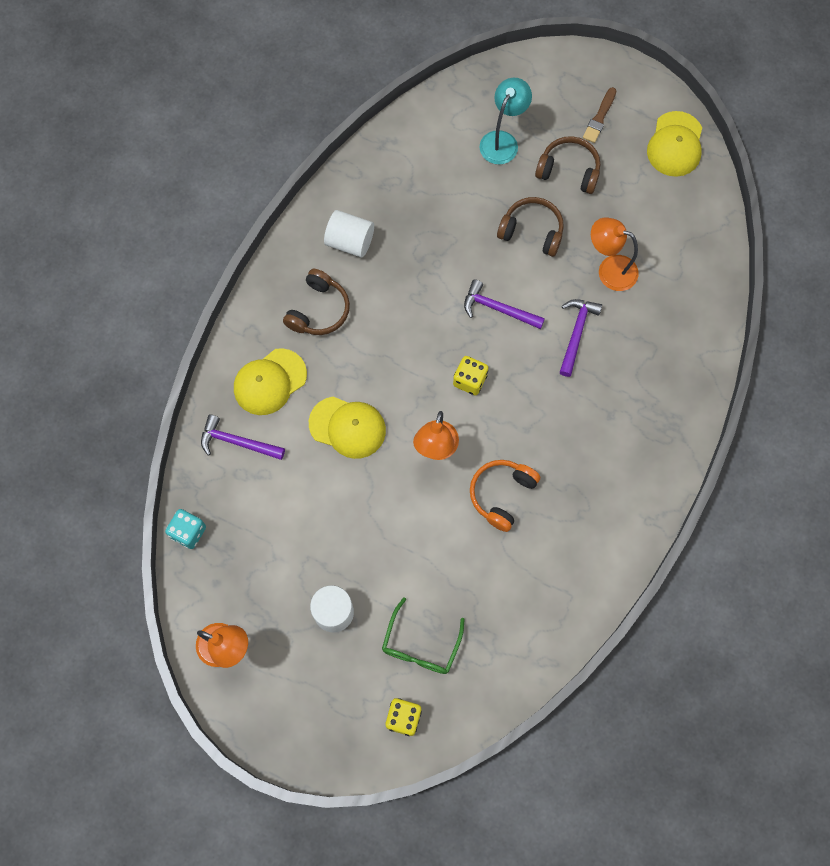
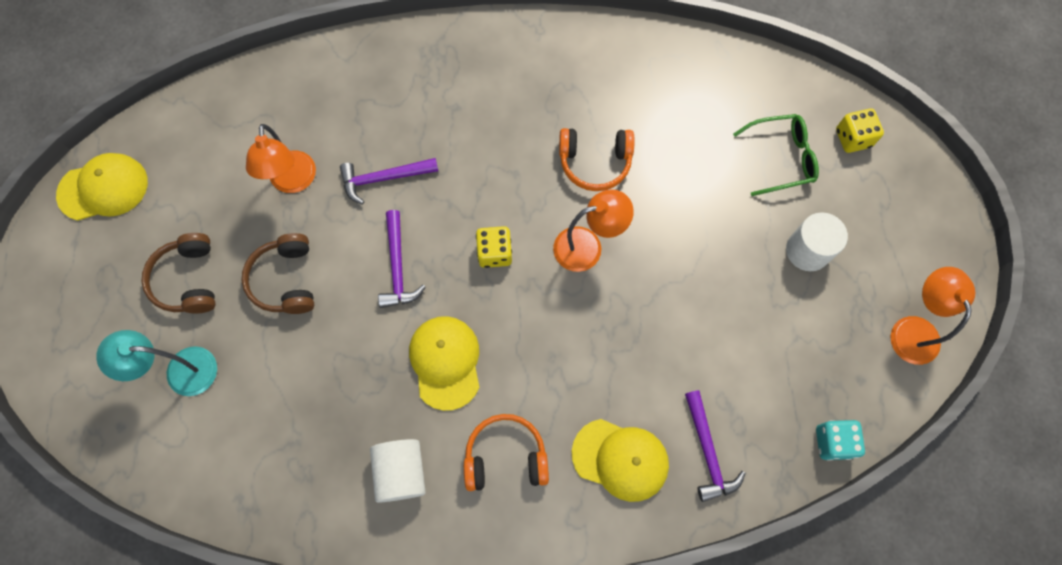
camera: 120 degrees left, 0 degrees up
(318, 310) = (505, 457): brown headphones -> orange headphones
(347, 427) = (619, 345): yellow cap -> yellow cap (445, 362)
(599, 117) = (101, 281): brown brush -> none

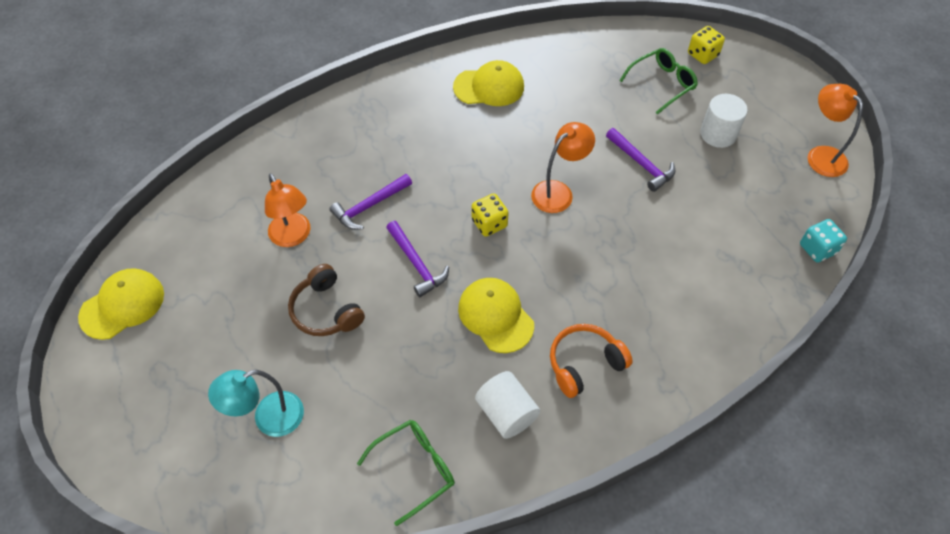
camera: 25 degrees left, 15 degrees down
(188, 280) = (238, 345): brown headphones -> none
(287, 488) = (415, 469): none -> green glasses
(595, 162) = (530, 135): orange headphones -> none
(620, 459) = (674, 327): yellow cap -> yellow cap (489, 87)
(707, 452) = (734, 294): purple hammer -> purple hammer (641, 164)

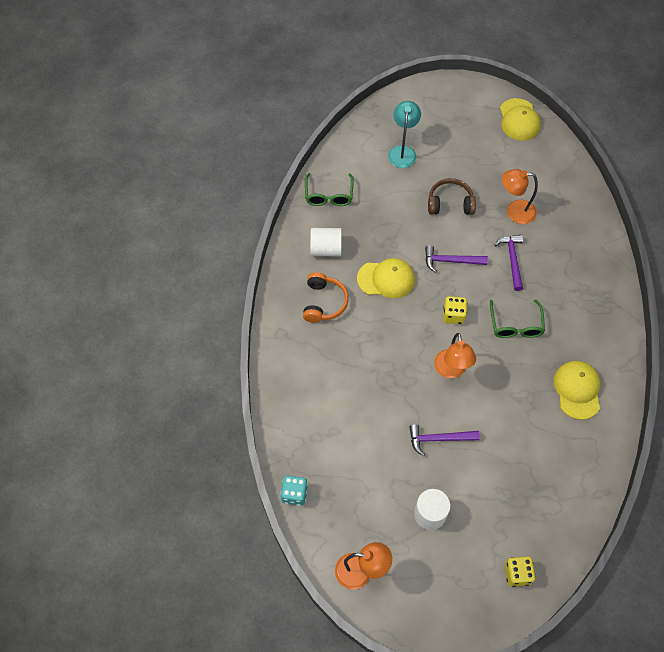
camera: 125 degrees right, 5 degrees up
(489, 87) = (577, 390): yellow cap -> yellow cap turned 150 degrees clockwise
(662, 84) = (505, 515): green glasses -> green glasses (515, 325)

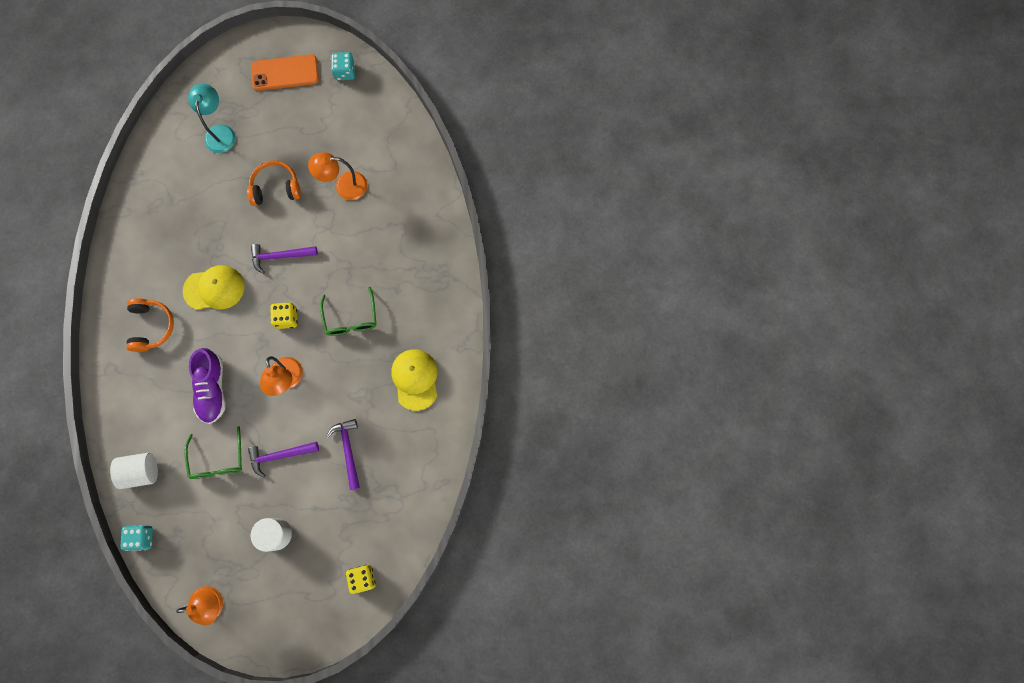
camera: 10 degrees left, 15 degrees up
(326, 249) = (148, 264): white cylinder -> white cylinder (141, 471)
(329, 195) = (145, 199): green glasses -> green glasses (218, 460)
(377, 366) = (212, 388): none -> purple shoe
(450, 203) = (275, 188): brown headphones -> orange headphones
(464, 113) = (285, 73): none -> orange phone
(512, 260) = (344, 244): purple hammer -> purple hammer (348, 450)
(519, 120) = (345, 72): yellow cap -> turquoise dice

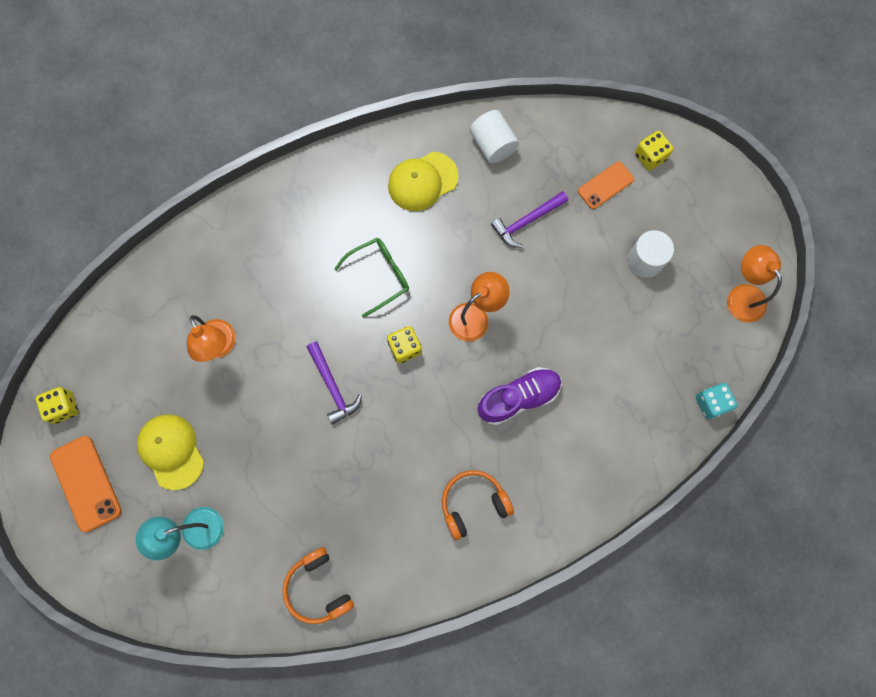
camera: 110 degrees left, 0 degrees up
(141, 471) = (642, 437): white cylinder -> white cylinder (493, 144)
(214, 288) = (400, 448): yellow cap -> yellow cap (171, 451)
(218, 460) = (594, 356): green glasses -> none
(275, 188) = (247, 429): orange headphones -> orange headphones (318, 588)
(280, 455) = (561, 291): purple hammer -> none
(345, 72) = (64, 407): turquoise dice -> yellow dice
(353, 528) = (605, 185): none -> orange phone

